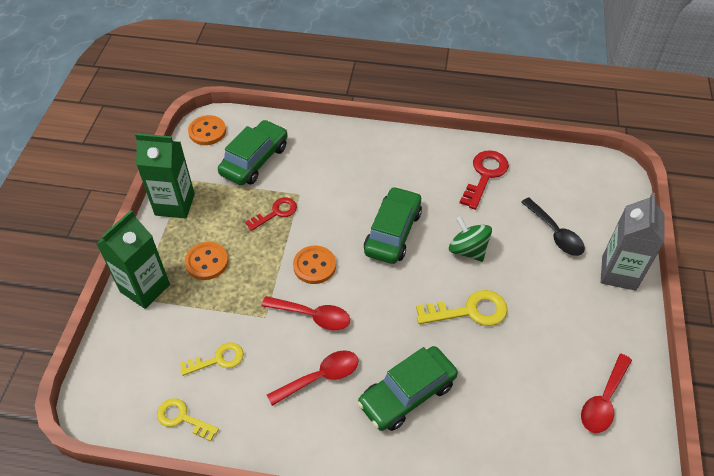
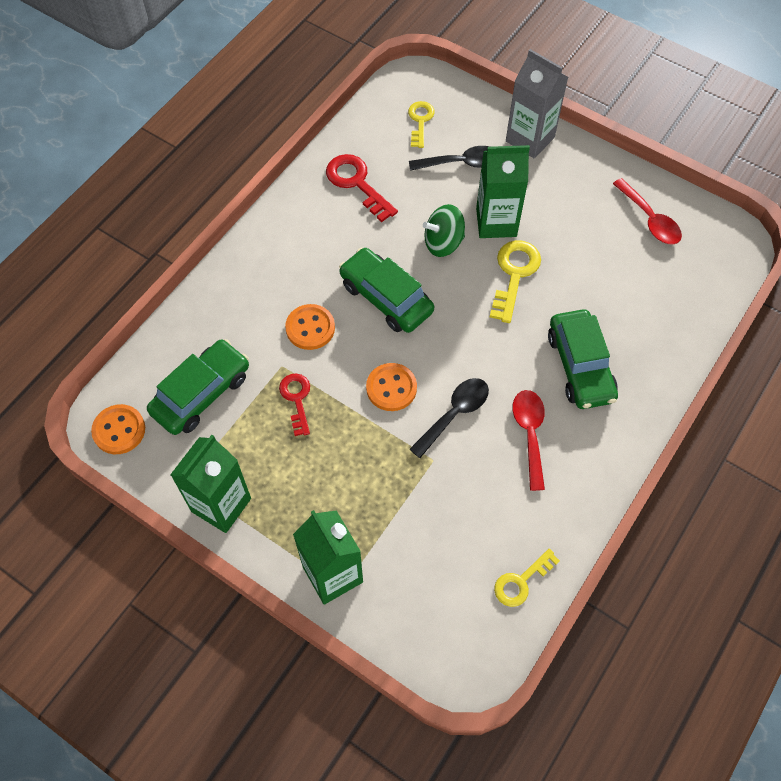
camera: 65 degrees left, 10 degrees up
(207, 262) = (329, 495): orange button -> orange button (310, 328)
(218, 359) = (465, 524): yellow key -> yellow key (420, 121)
(254, 160) = (201, 393): green car -> green car turned 75 degrees clockwise
(312, 316) = (454, 414): red spoon -> black spoon
(513, 279) = (496, 222): none -> green carton

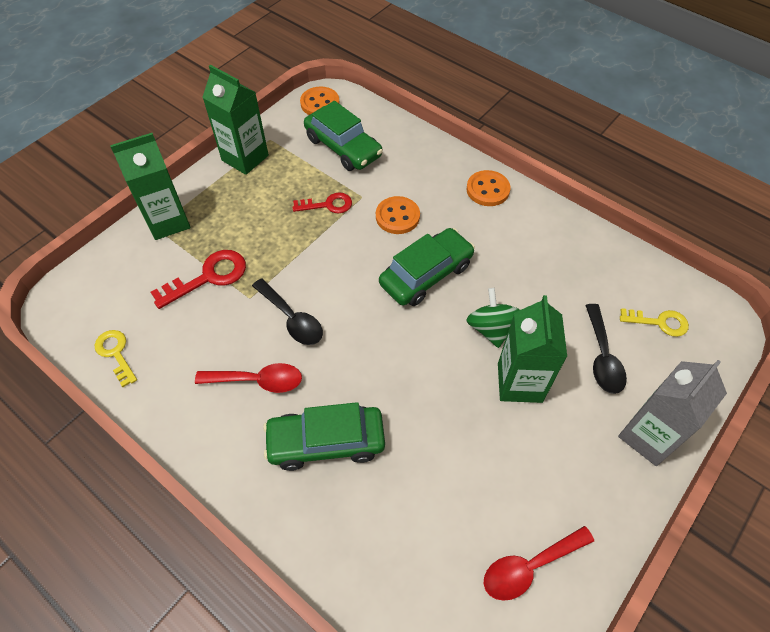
camera: 95 degrees right, 5 degrees down
(357, 183) = (565, 260): red key -> red key (208, 277)
(391, 388) = (327, 271): orange button -> orange button (487, 190)
(514, 275) = (448, 392): yellow key -> none

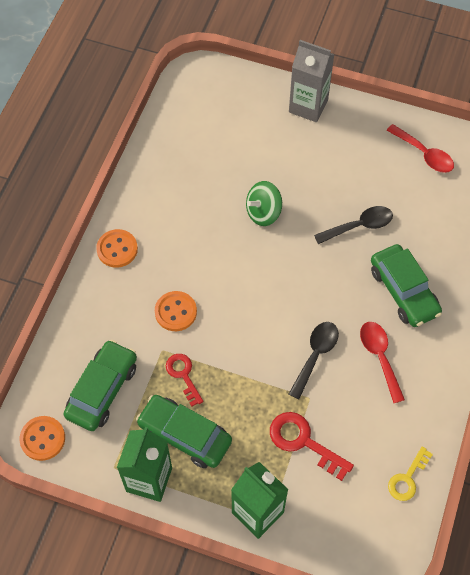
camera: 110 degrees left, 5 degrees up
(426, 274) = (230, 271): green car -> green car (184, 435)
(519, 382) = (301, 185): green carton -> none
(602, 357) = (257, 139): black spoon -> black spoon (359, 226)
(659, 322) = (212, 110): yellow key -> none

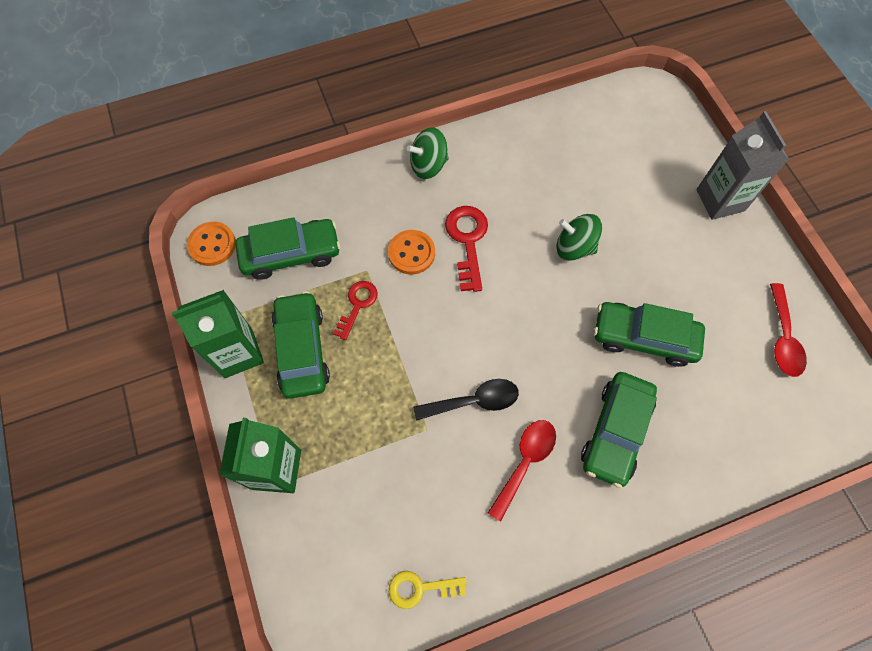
camera: 50 degrees right, 5 degrees up
(117, 249) = (428, 165): orange button -> green spinning top
(304, 442) = (378, 458): red key -> red key (467, 241)
(359, 226) = (643, 338): black spoon -> green car

